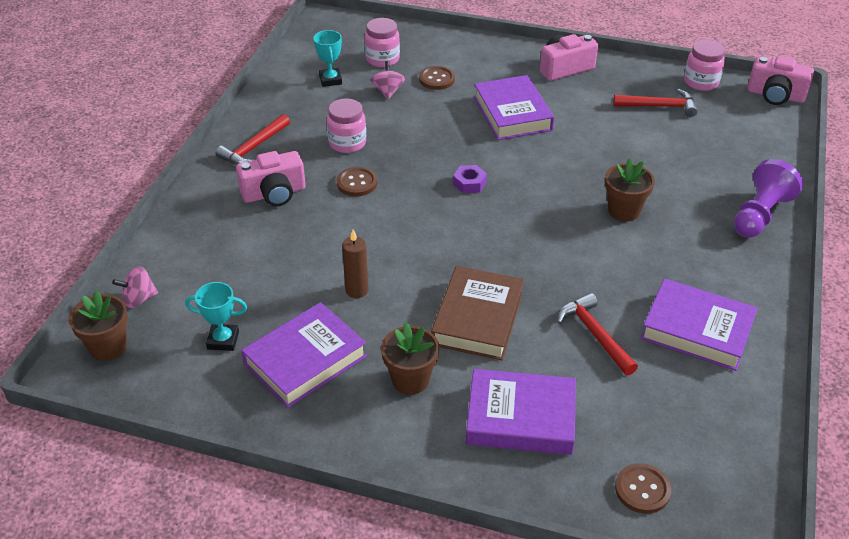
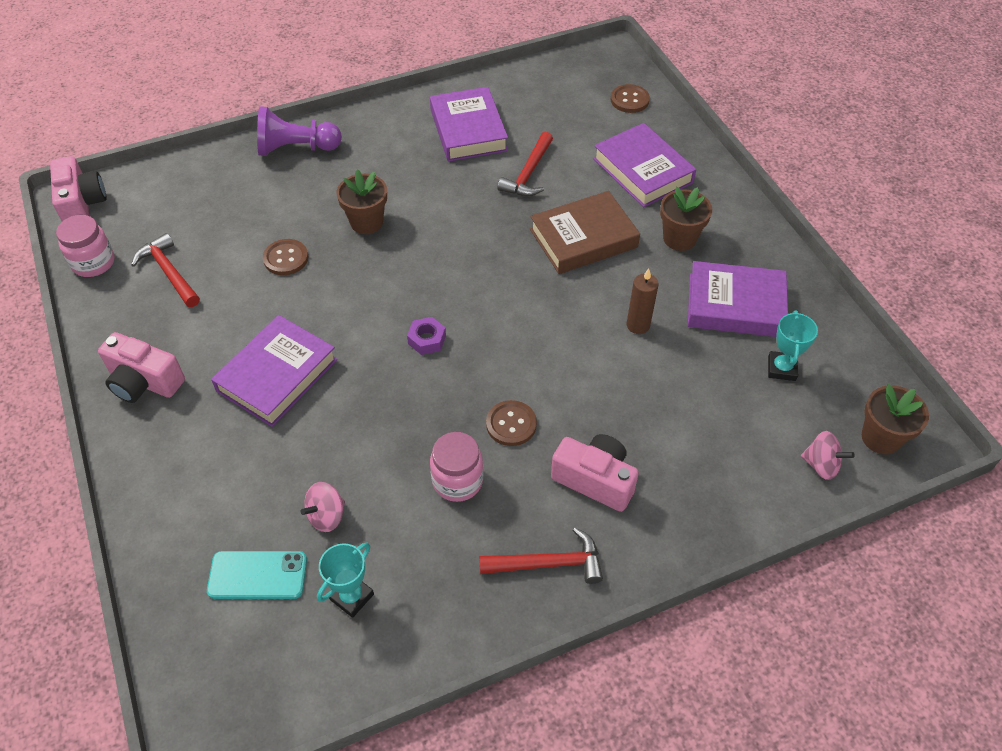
camera: 130 degrees left, 10 degrees up
(223, 340) = (781, 368): turquoise trophy -> turquoise trophy turned 45 degrees clockwise
(382, 59) = (257, 575): pink jar -> turquoise phone
(437, 79) = (261, 485): brown button -> brown button (286, 258)

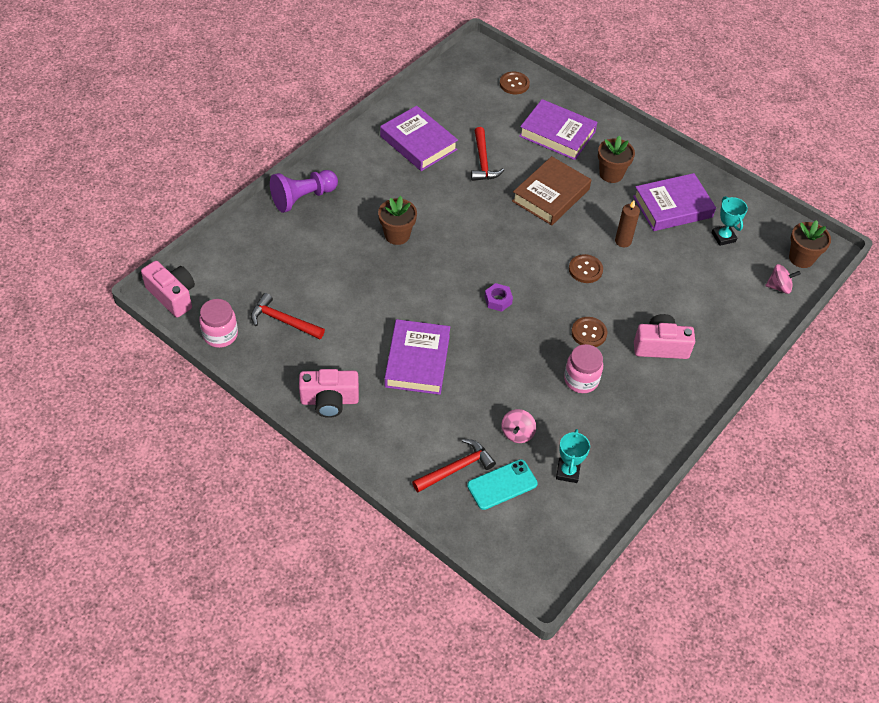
camera: 30 degrees left, 0 degrees up
(286, 258) = (360, 281): brown button -> brown button (585, 270)
(548, 563) = (666, 405): red hammer -> red hammer (456, 468)

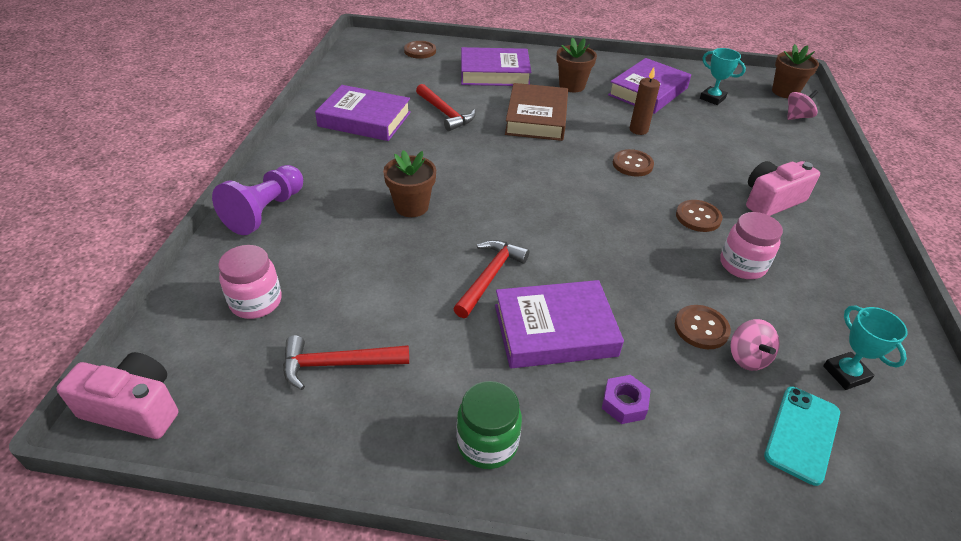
camera: 30 degrees left, 10 degrees down
(220, 335) = (251, 430): pink jar -> pink jar (256, 302)
(329, 400) = (487, 443): pink camera -> green jar
(417, 361) = (555, 330): purple book -> purple book turned 75 degrees counterclockwise
(456, 468) = (731, 445): red hammer -> red hammer (489, 277)
(498, 300) = (579, 225): purple nut -> purple nut (624, 403)
(507, 403) = (701, 328): none -> brown button

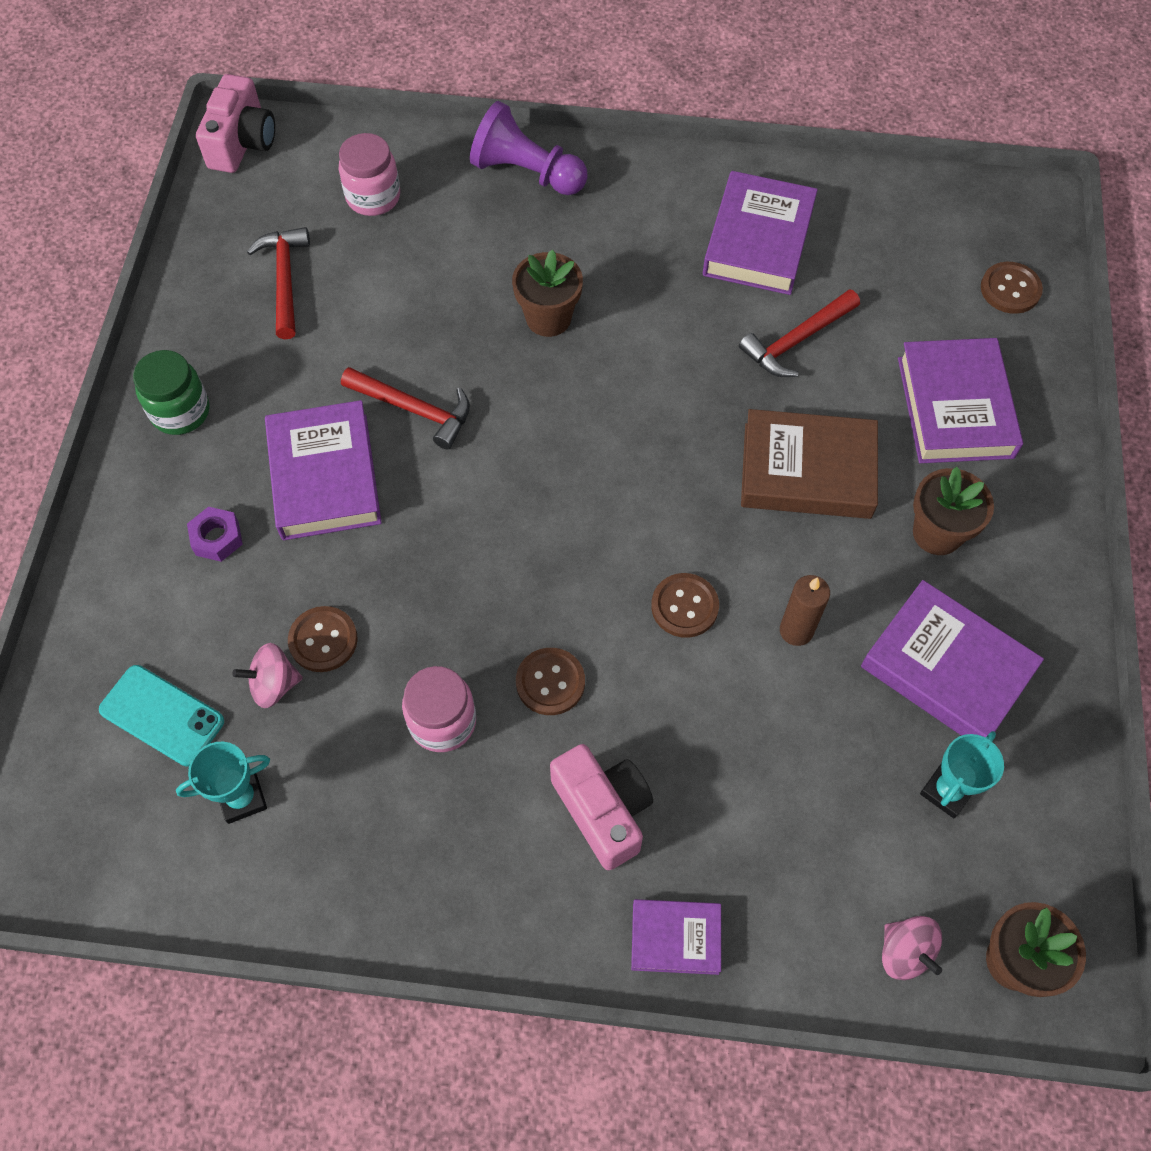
camera: 90 degrees right, 20 degrees up
(830, 180) = (675, 938): none -> purple book

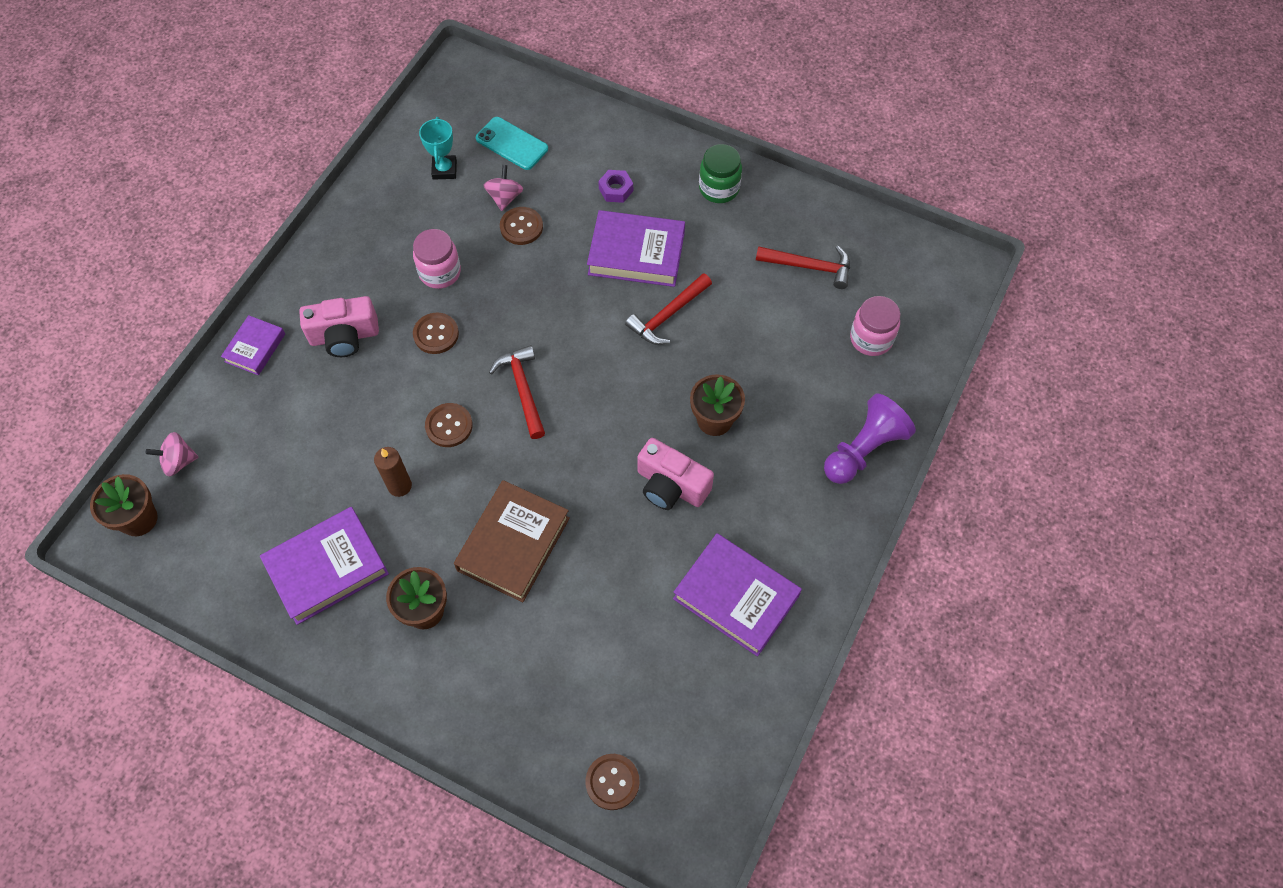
camera: 110 degrees right, 0 degrees up
(162, 715) = (512, 144): turquoise phone -> turquoise phone turned 75 degrees clockwise
(242, 142) = (953, 268): pink camera -> pink camera (671, 486)
(797, 341) = (627, 585): red hammer -> red hammer (523, 390)
(947, 791) = (252, 529): turquoise trophy -> none
(955, 407) = (520, 677): purple book -> none

